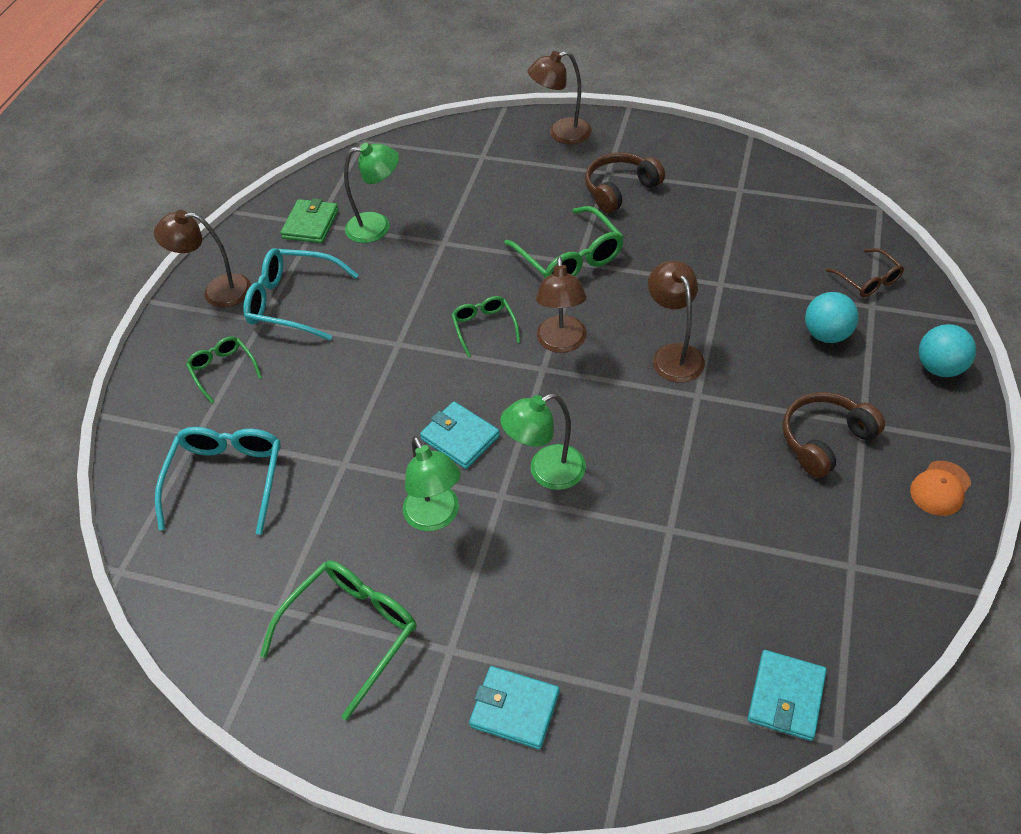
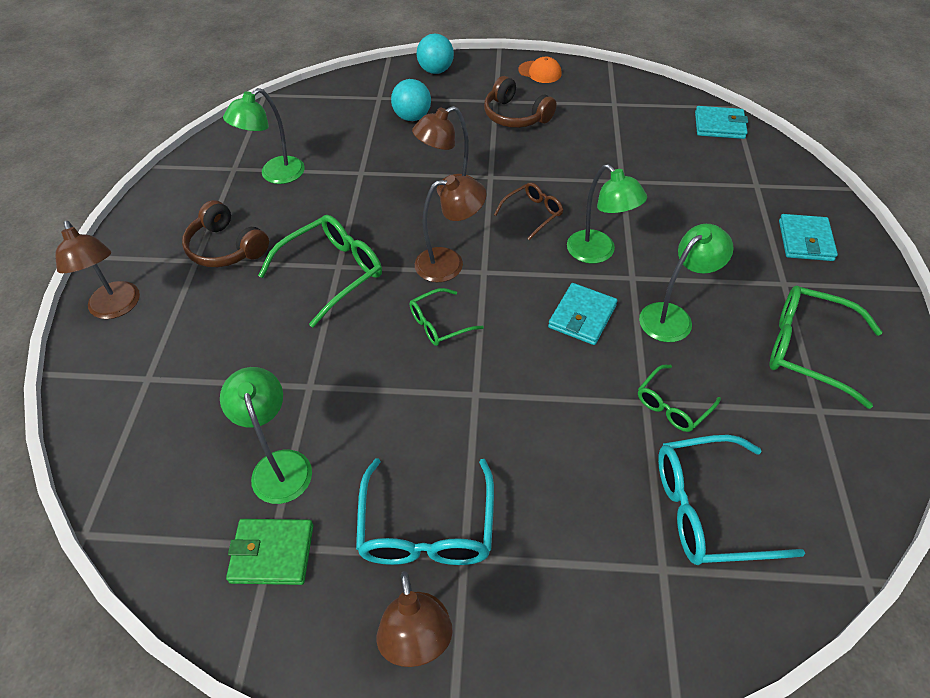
camera: 105 degrees left, 0 degrees up
(223, 370) = (558, 576): green glasses -> green glasses (672, 405)
(725, 218) = (275, 175): none -> green lamp
(868, 280) = (350, 99): brown glasses -> brown glasses (532, 214)

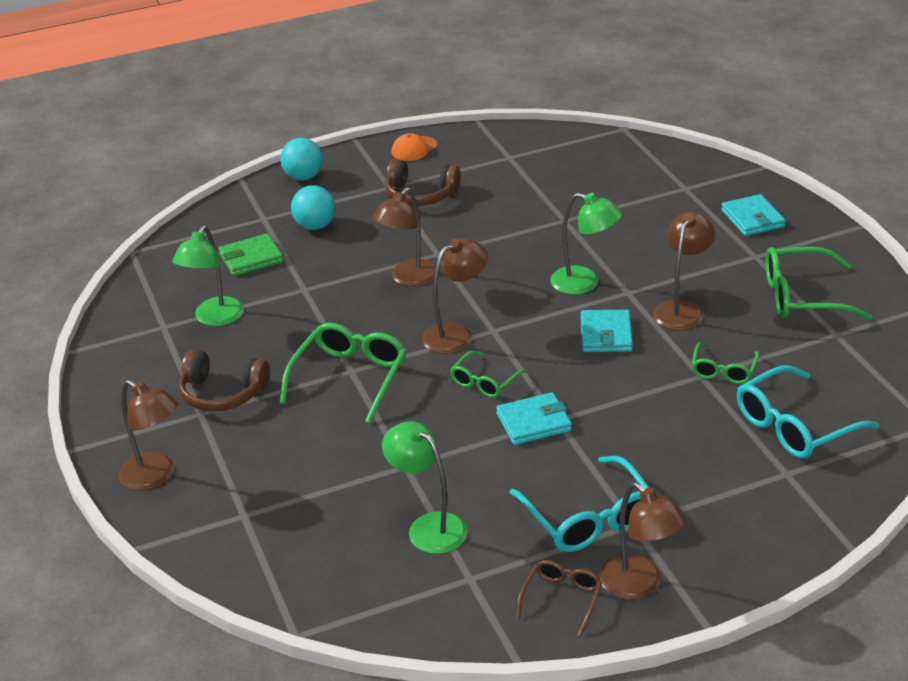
camera: 25 degrees left, 15 degrees down
(272, 553) = (475, 582): green wallet -> green wallet (251, 258)
(532, 214) = (502, 271): brown glasses -> brown glasses (561, 599)
(540, 72) = (414, 149): orange cap -> orange cap turned 135 degrees clockwise
(673, 316) = (681, 309): green lamp -> brown lamp
(719, 125) = (620, 148): turquoise wallet -> turquoise wallet (534, 422)

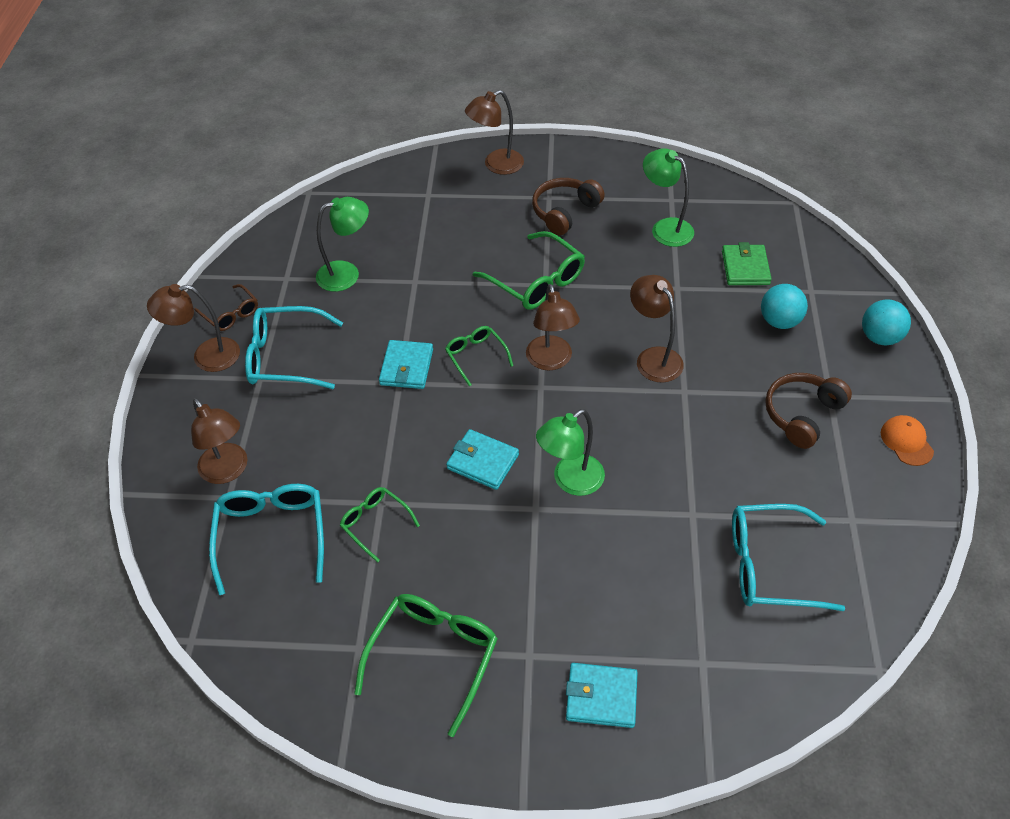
camera: 115 degrees right, 15 degrees up
(581, 180) = (769, 566): none -> turquoise glasses
(681, 309) = (481, 538): brown lamp -> brown lamp (228, 471)

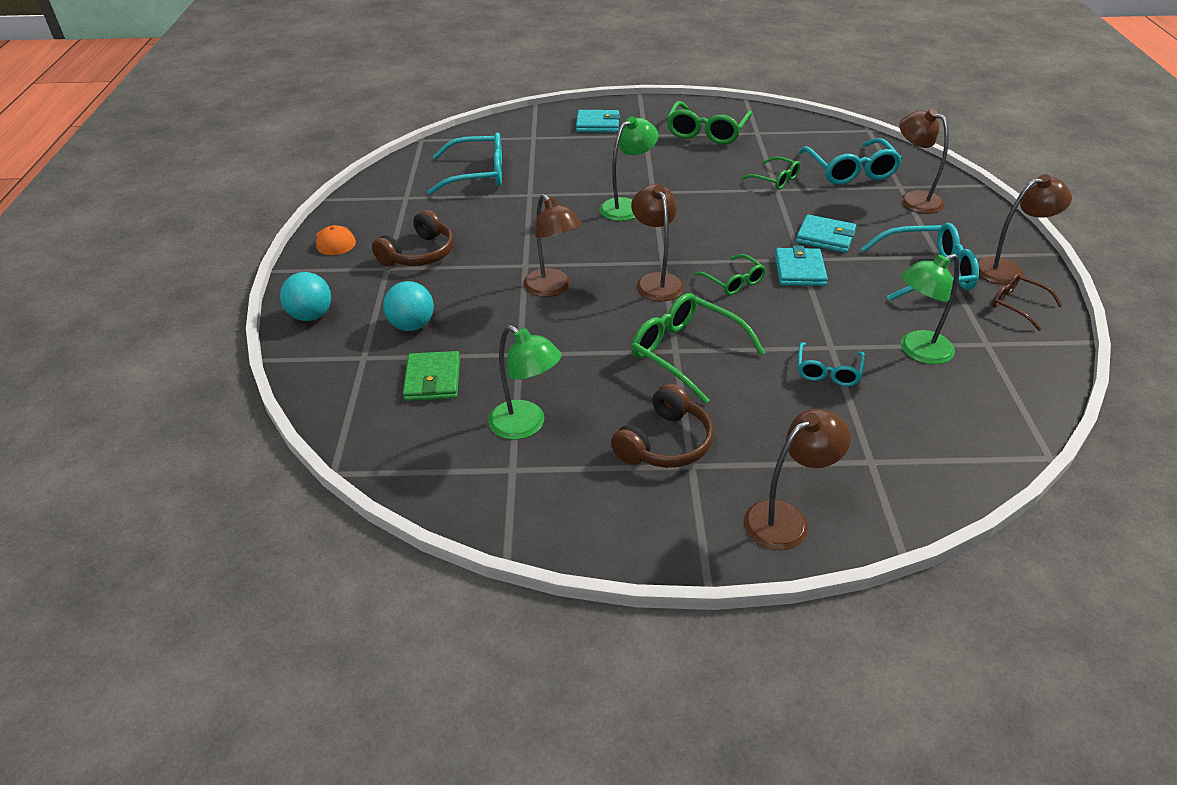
camera: 175 degrees right, 10 degrees down
(427, 259) = (828, 371): none -> turquoise glasses
(482, 461) = (703, 213): turquoise wallet -> turquoise wallet (825, 237)

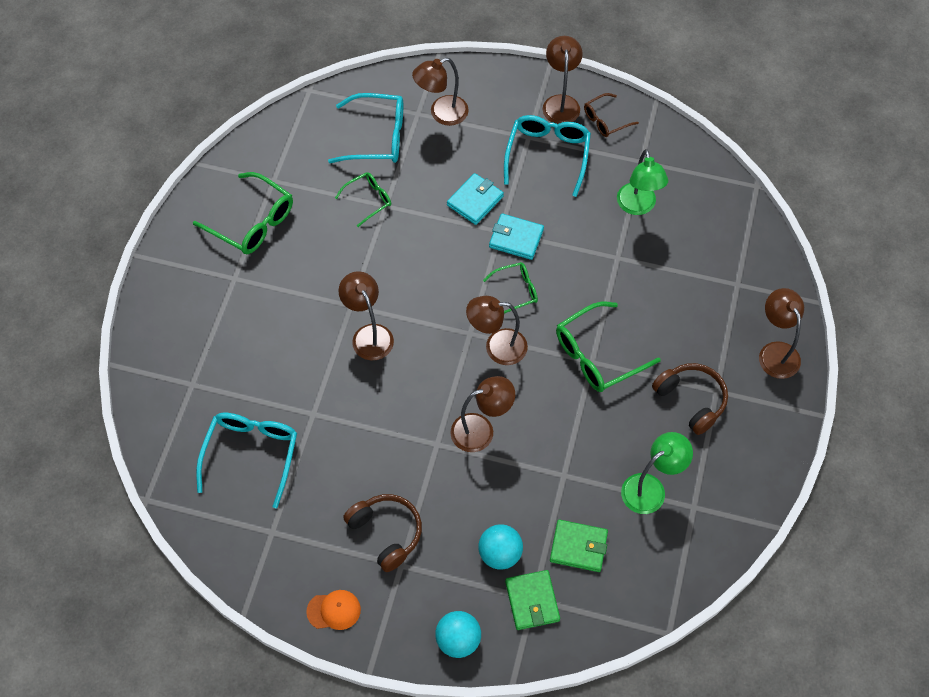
camera: 75 degrees left, 20 degrees up
(361, 357) = (532, 601): none -> green wallet
(598, 124) = (190, 315): turquoise wallet -> none
(627, 206) = (369, 334): green lamp -> brown lamp
(828, 371) = (644, 271): turquoise glasses -> none

